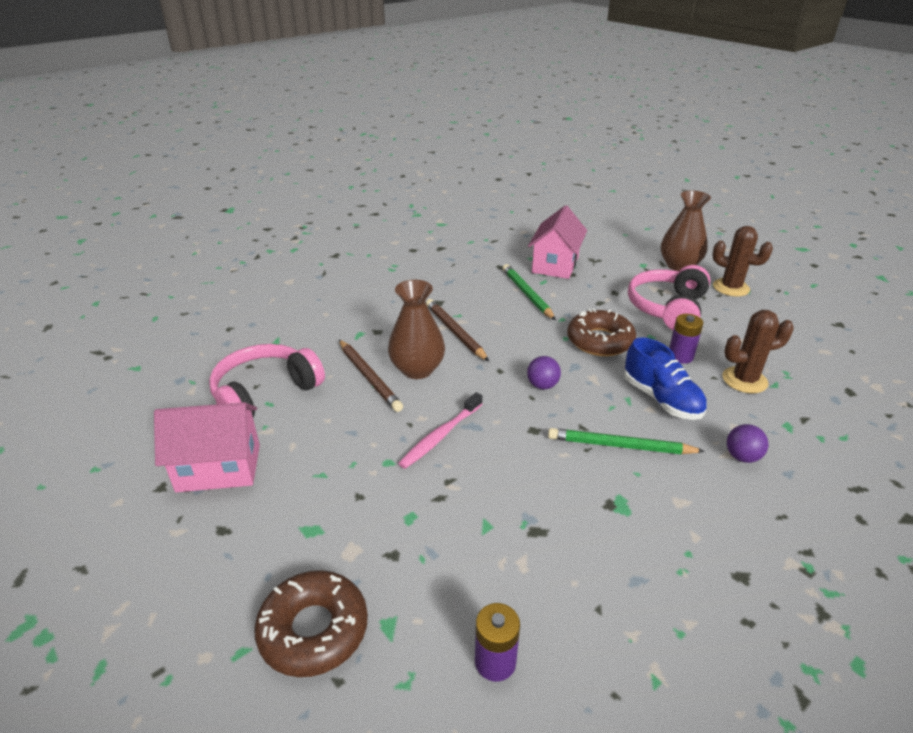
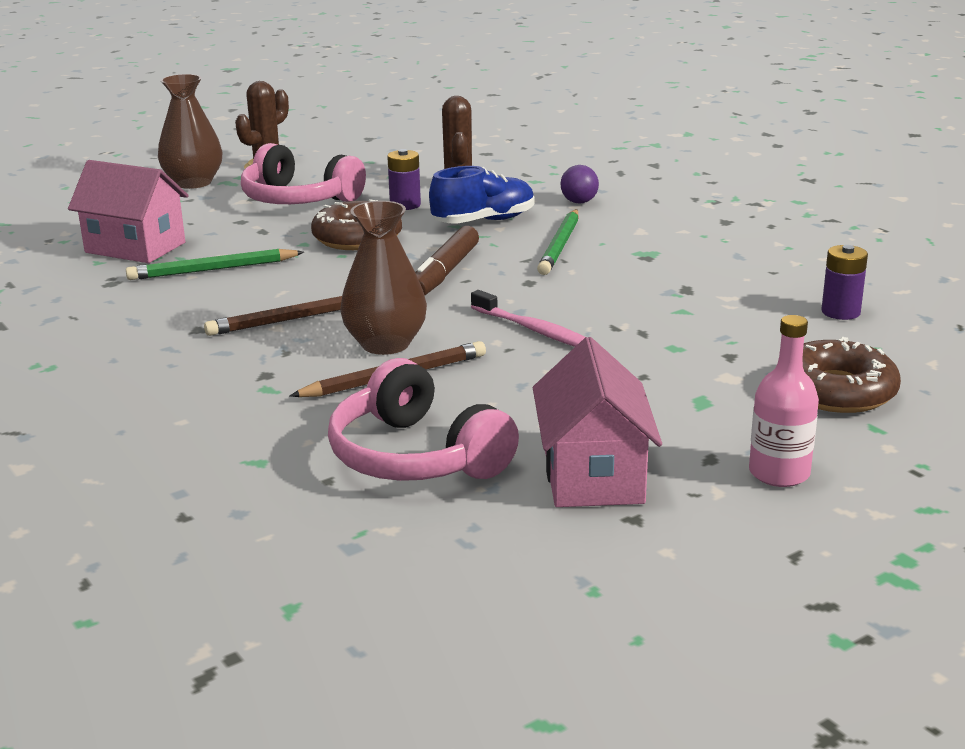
camera: 85 degrees left, 10 degrees down
(188, 570) = (779, 473): none -> pink bottle
(542, 385) = (444, 273): purple ball -> brown marker

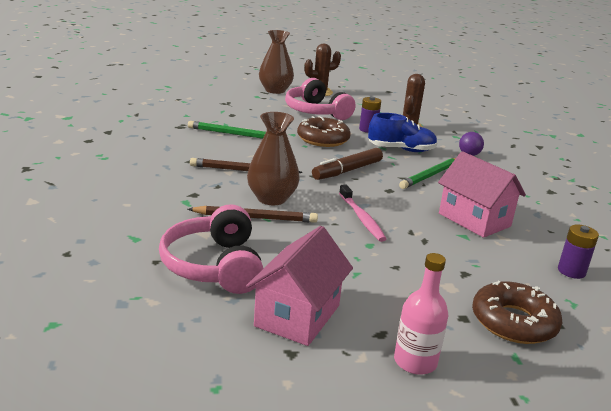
camera: 25 degrees right, 0 degrees up
(135, 247) = (211, 113): pink house -> pink house (474, 220)

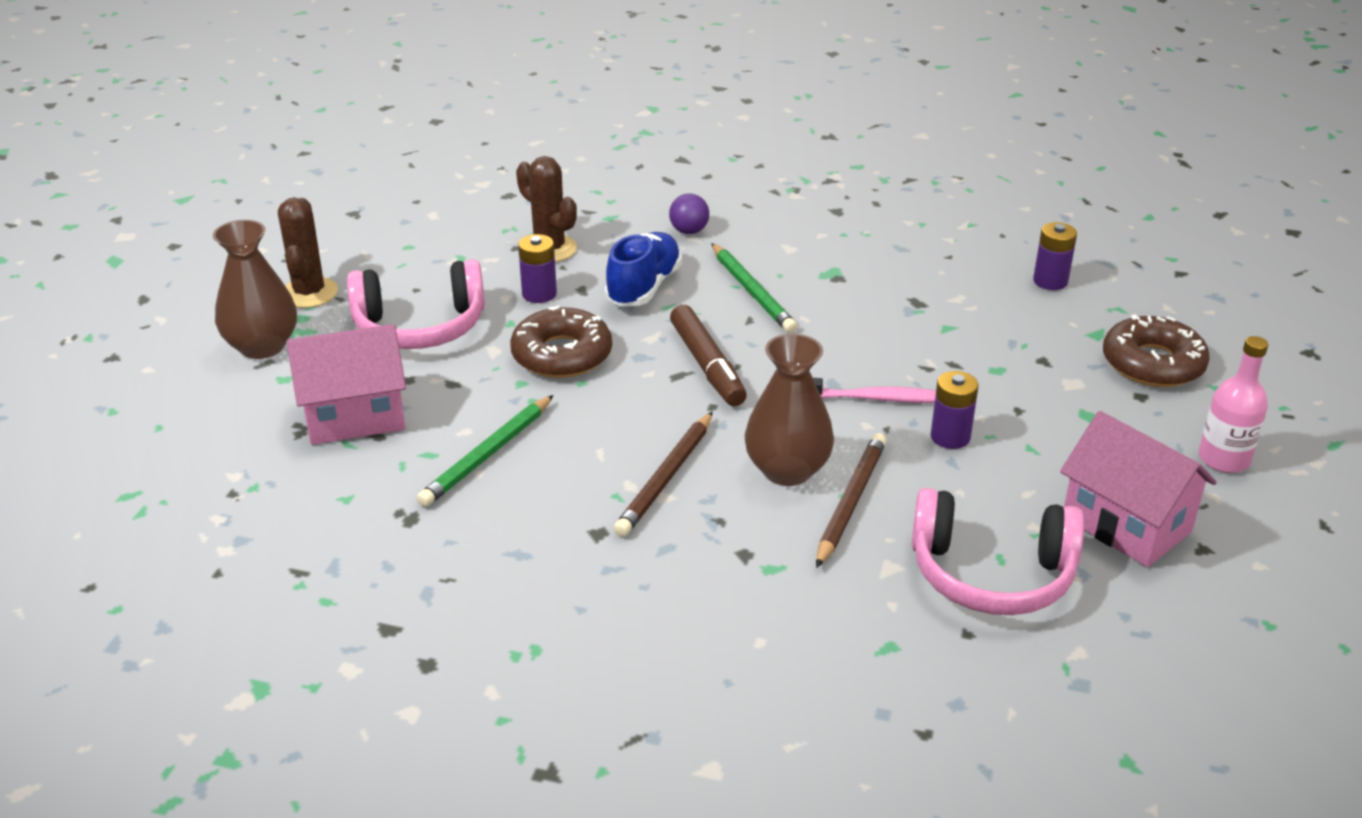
camera: 65 degrees left, 10 degrees up
(343, 244) = (950, 437): none -> purple battery
(474, 220) = (905, 303): pink house -> pink house (355, 416)

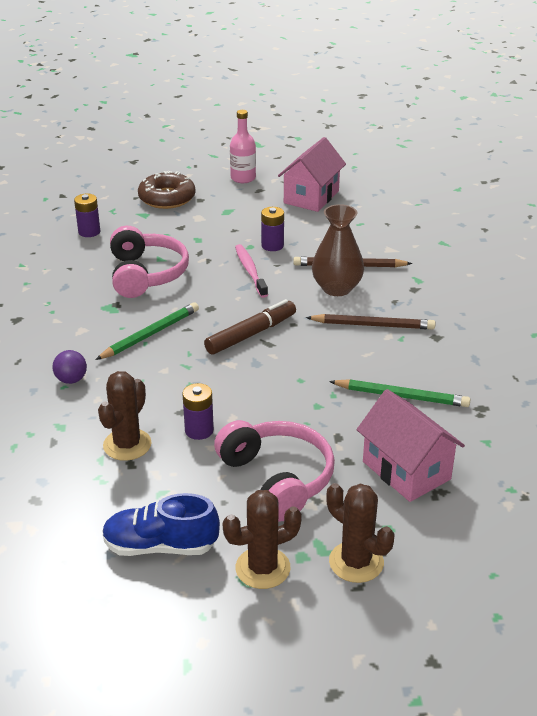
camera: 110 degrees left, 0 degrees up
(262, 346) = (356, 562): brown vase -> brown cactus
(562, 355) = (274, 396): brown donut -> none
(644, 287) = (166, 382): blue shoe -> blue shoe (160, 546)
(991, 574) = (373, 224): pink headphones -> pink headphones (146, 274)

